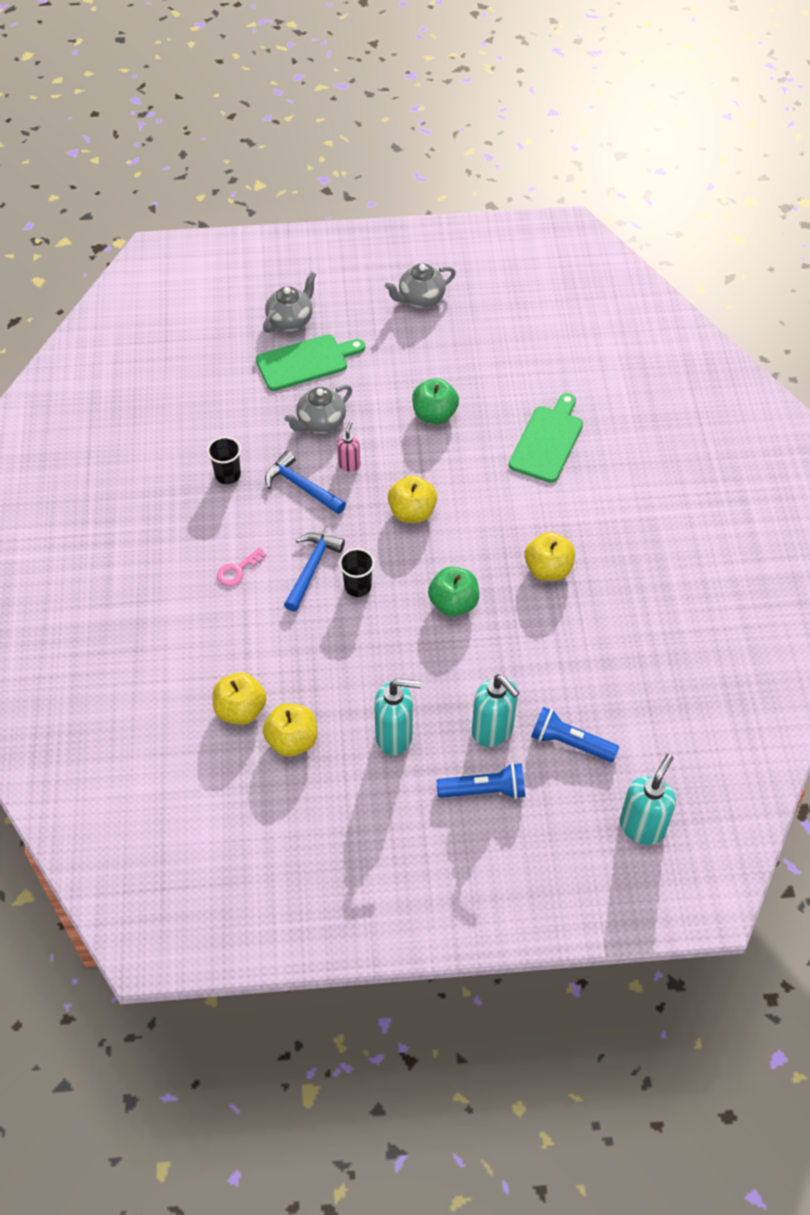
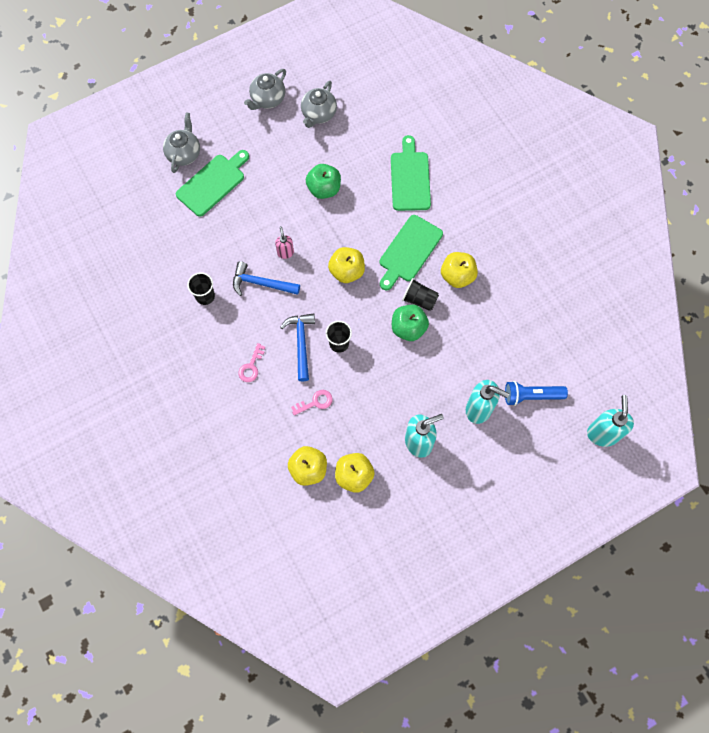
camera: 25 degrees left, 15 degrees up
(292, 639) = (315, 402): none -> pink key
(320, 423) = (248, 228): grey teapot -> grey teapot (318, 114)
(484, 790) = (494, 454): blue flashlight -> none
(485, 577) = (419, 299): none -> black cup
(502, 519) = (409, 251): none -> green cutting board

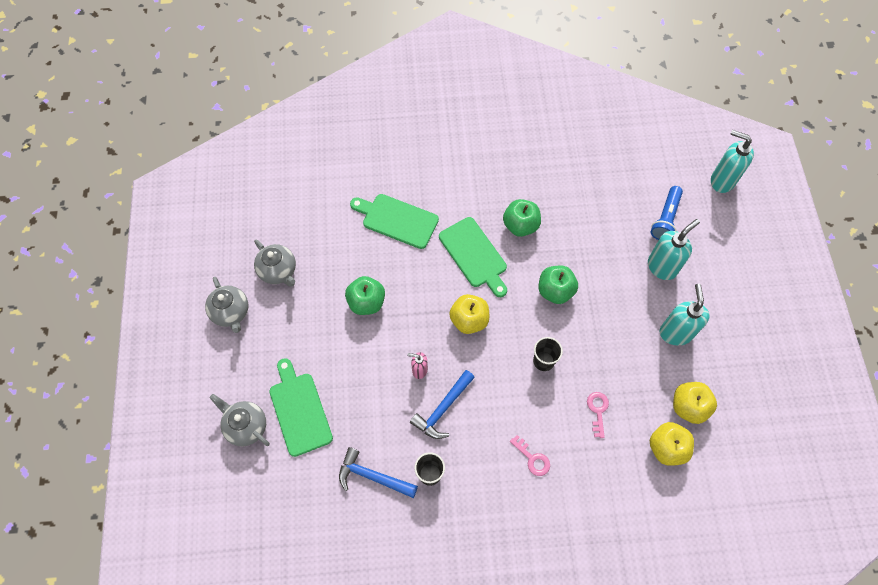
camera: 65 degrees left, 5 degrees down
(301, 343) = (528, 397): blue hammer -> blue hammer (373, 476)
(419, 299) = (530, 268): black cup -> none
(457, 276) = (520, 225): yellow apple -> green apple

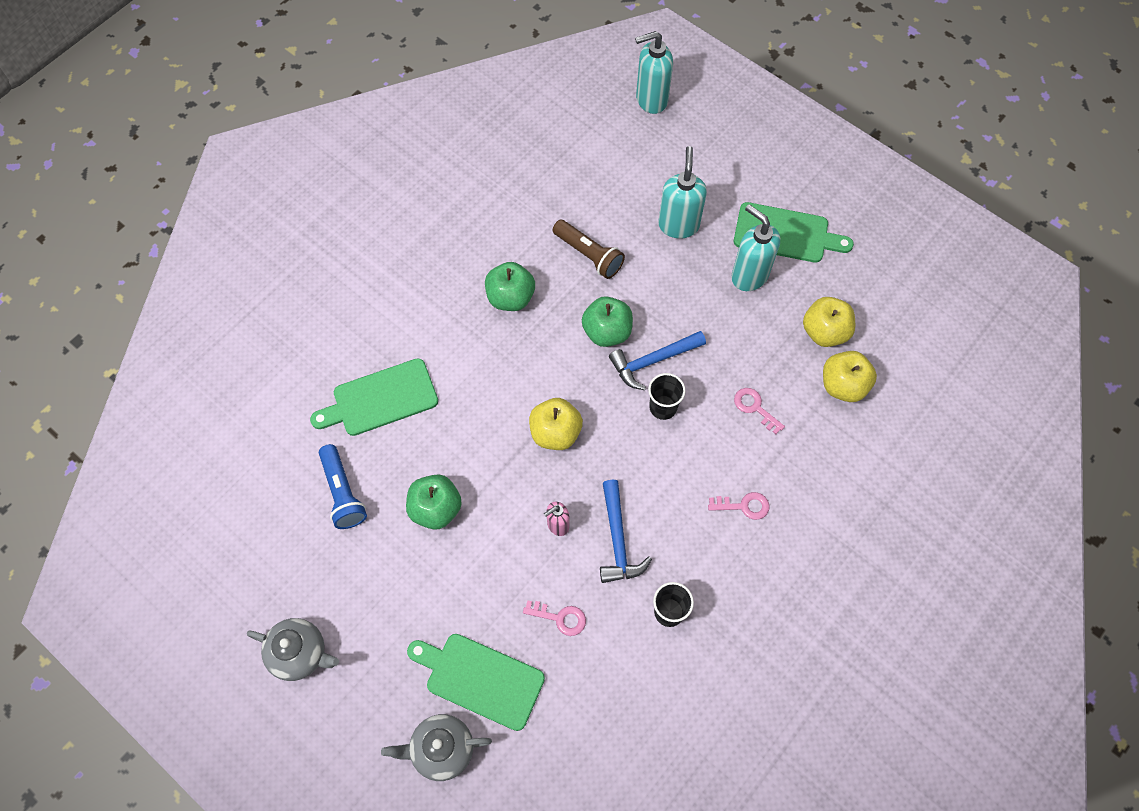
camera: 45 degrees left, 0 degrees up
(278, 271) = (307, 563): grey teapot -> none
(370, 419) = (560, 618): none -> pink key
(373, 476) = (619, 668): blue hammer -> blue hammer (653, 361)
(474, 255) = (495, 365): green cutting board -> green cutting board (785, 234)
(589, 239) = (588, 255): none -> brown flashlight
(665, 219) = (637, 177): blue flashlight -> blue flashlight (343, 493)

